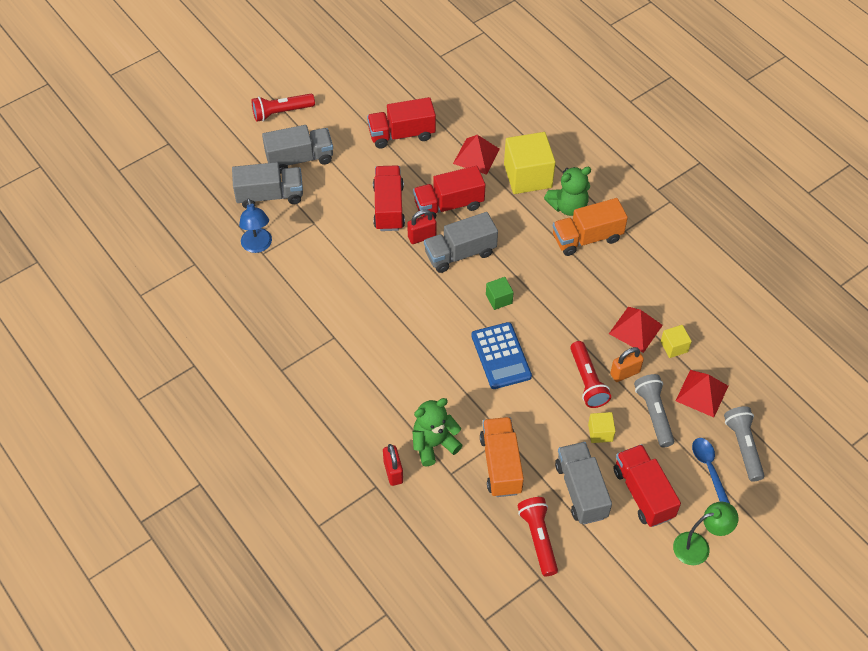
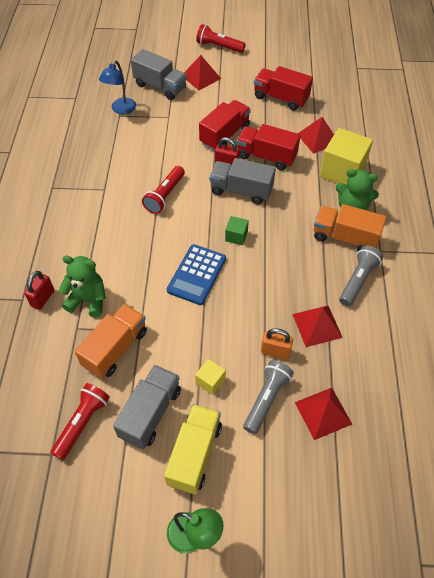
camera: 40 degrees right, 0 degrees up
(300, 159) = (201, 77): grey truck -> red pyramid
(587, 381) = (240, 336): red flashlight -> red flashlight (165, 196)
(643, 493) = (194, 454): red truck -> yellow truck
(674, 347) = (335, 360): yellow cube -> none
(709, 469) = (267, 479): blue spoon -> none
(743, 447) = (316, 484): grey flashlight -> grey flashlight (358, 280)

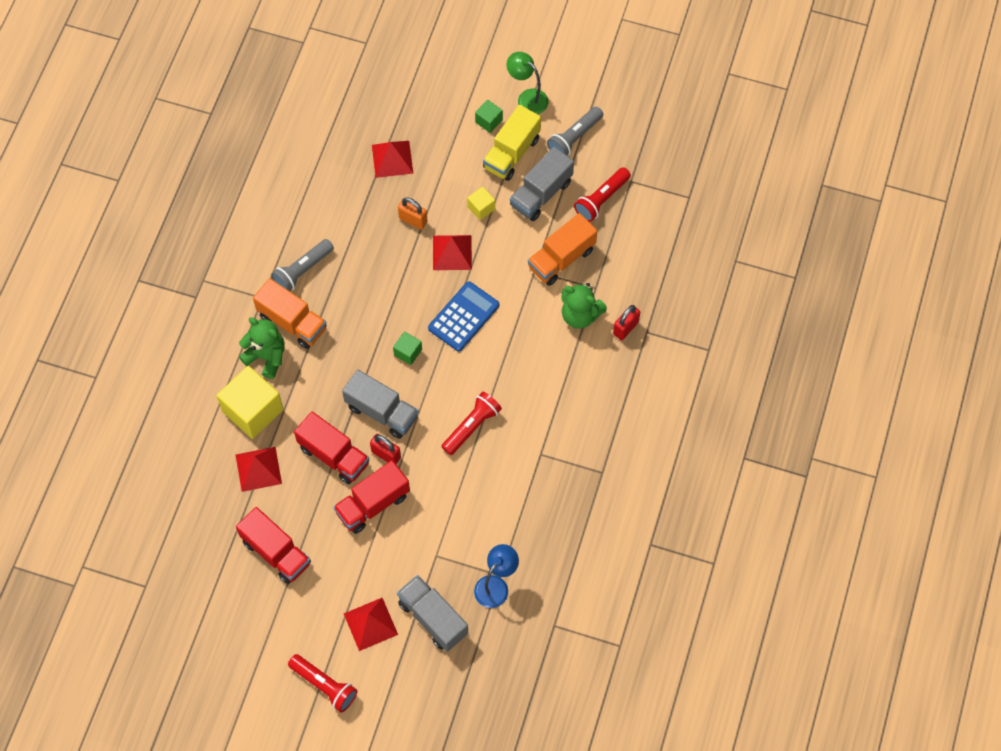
camera: 165 degrees left, 10 degrees up
(232, 490) = (489, 121): none -> green cube
(266, 399) = (436, 181): grey flashlight -> grey flashlight (574, 138)
(317, 325) = (364, 235): red pyramid -> red pyramid (452, 252)

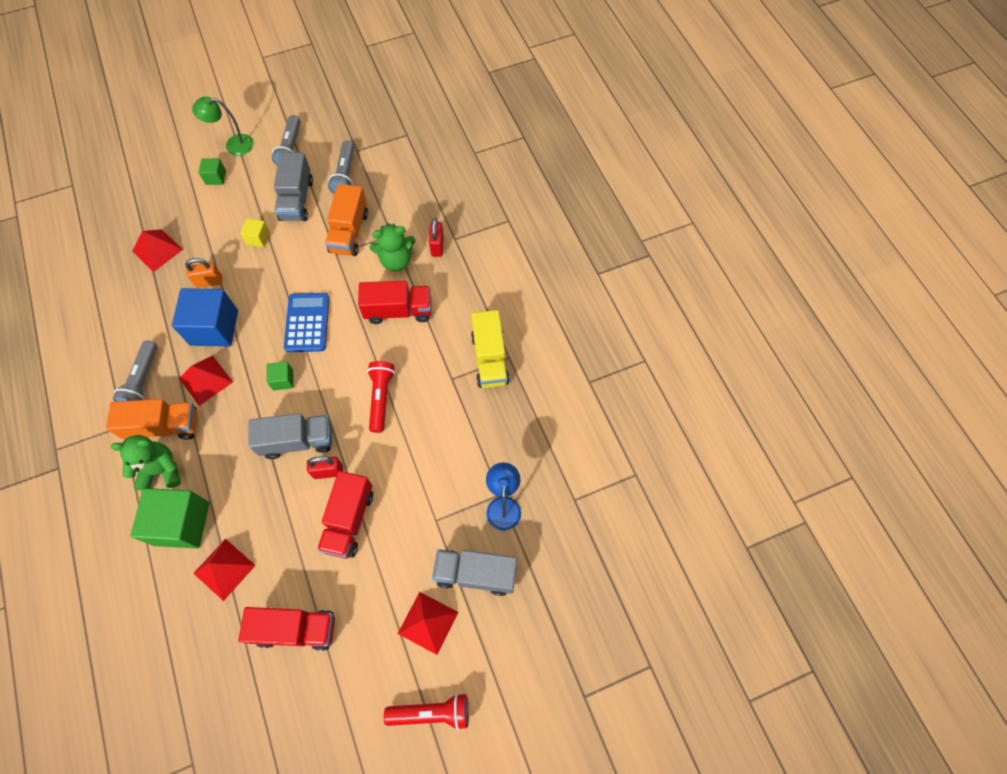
camera: 40 degrees left, 0 degrees up
(253, 410) = (182, 523): yellow cube -> green cube
(334, 455) = (284, 506): red truck -> red truck (398, 310)
(387, 265) = (214, 328): none -> blue cube
(452, 252) = (260, 283): red pyramid -> red pyramid (206, 380)
(511, 153) = (251, 187): yellow truck -> yellow truck (489, 359)
(601, 199) = (345, 175): red flashlight -> grey flashlight

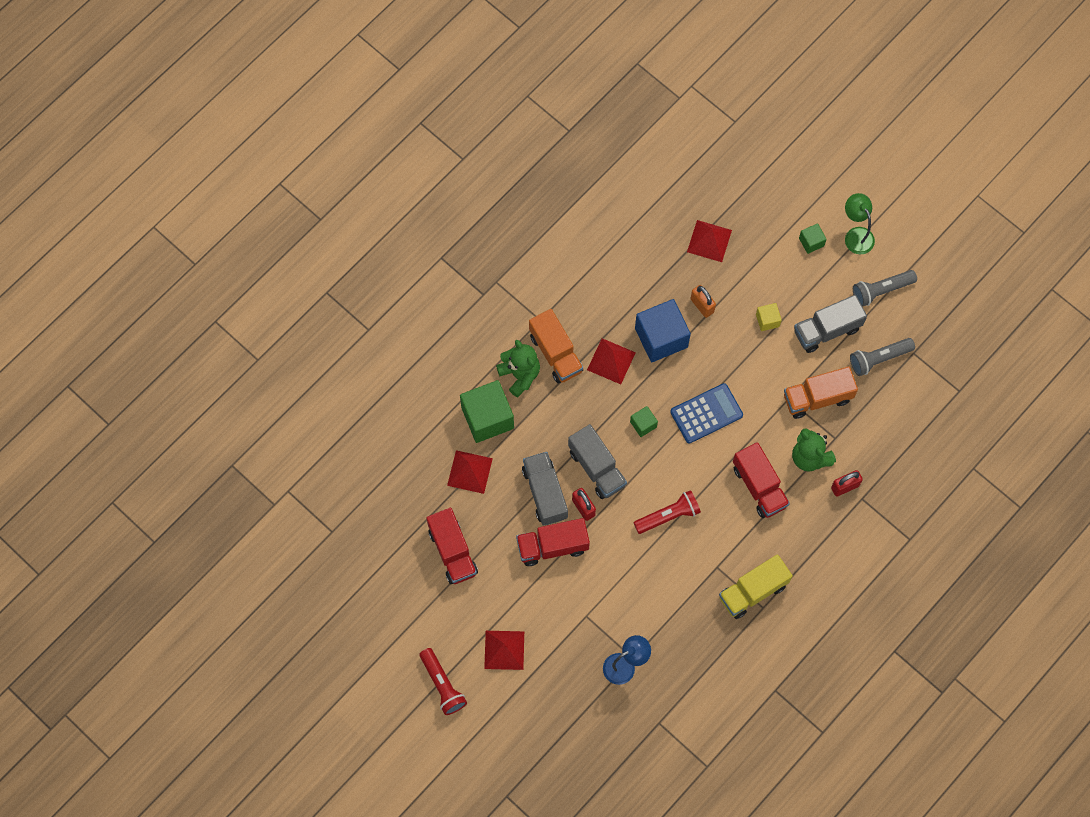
camera: 65 degrees right, 5 degrees up
(143, 380) = (585, 310): grey flashlight -> none
(475, 573) = (559, 669): grey truck -> grey truck (545, 493)

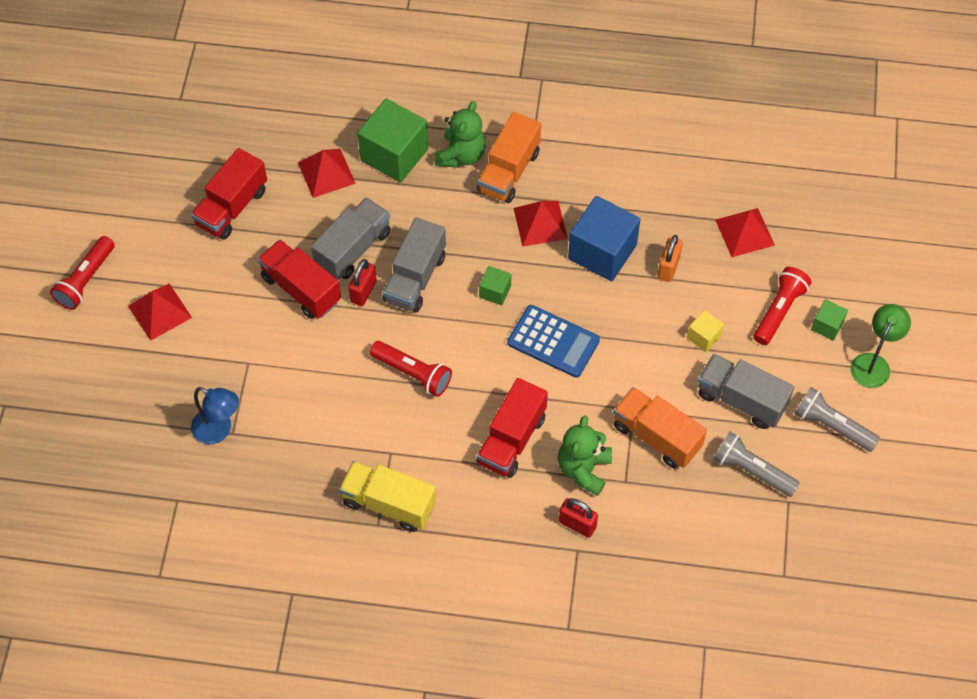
camera: 55 degrees right, 10 degrees down
(781, 262) = (779, 311): none -> red flashlight

